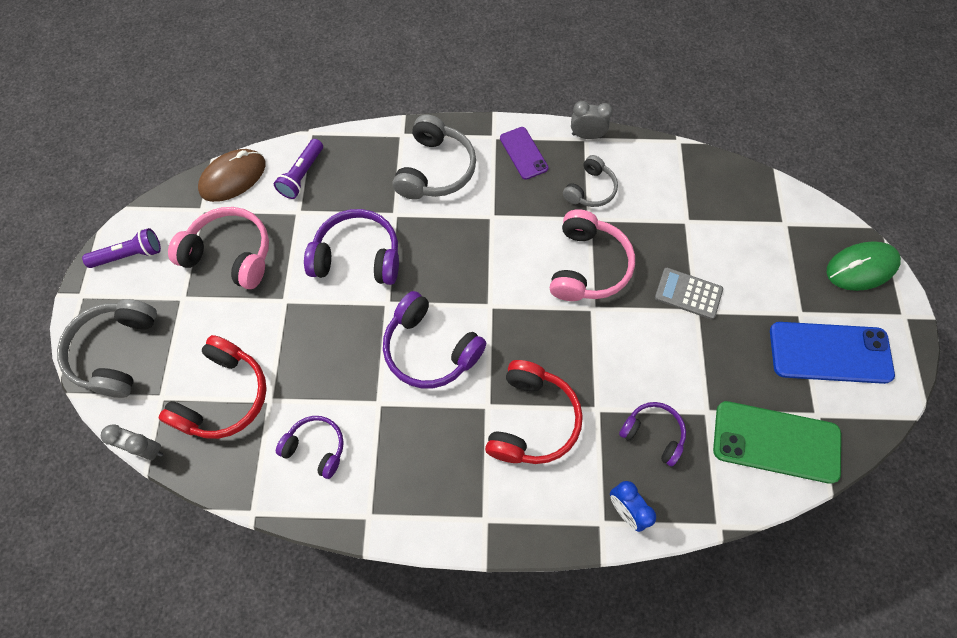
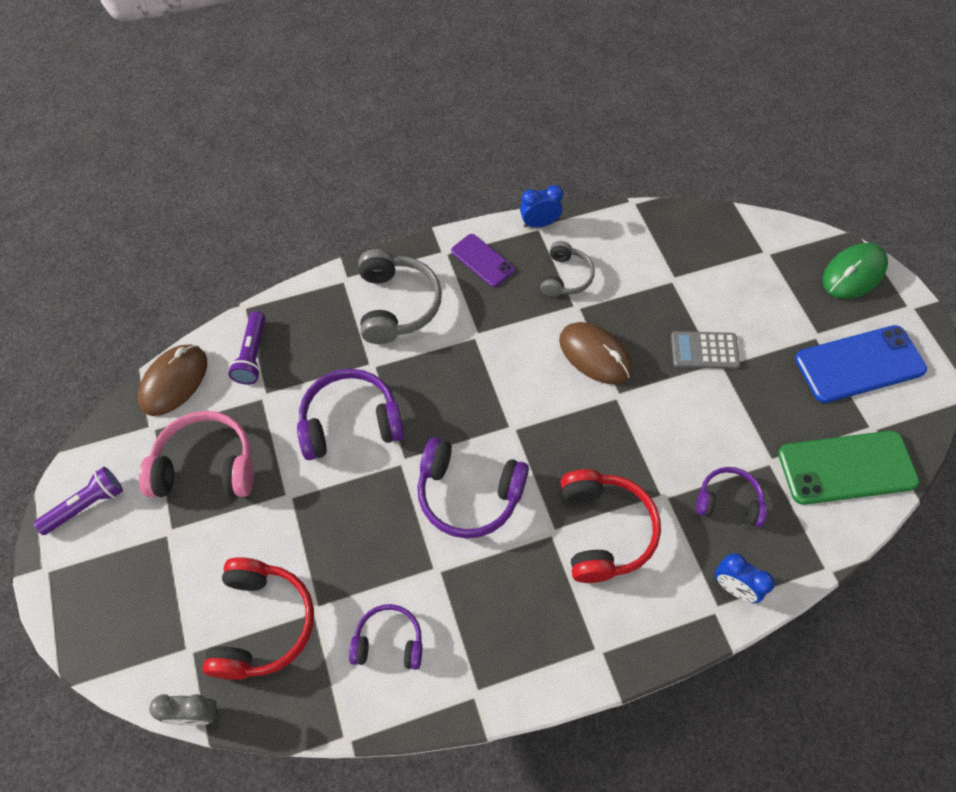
camera: 20 degrees left, 5 degrees down
(116, 352) = (114, 619): grey headphones -> none
(586, 135) = (539, 224): grey clock -> blue clock
(587, 266) = (595, 355): pink headphones -> brown mouse

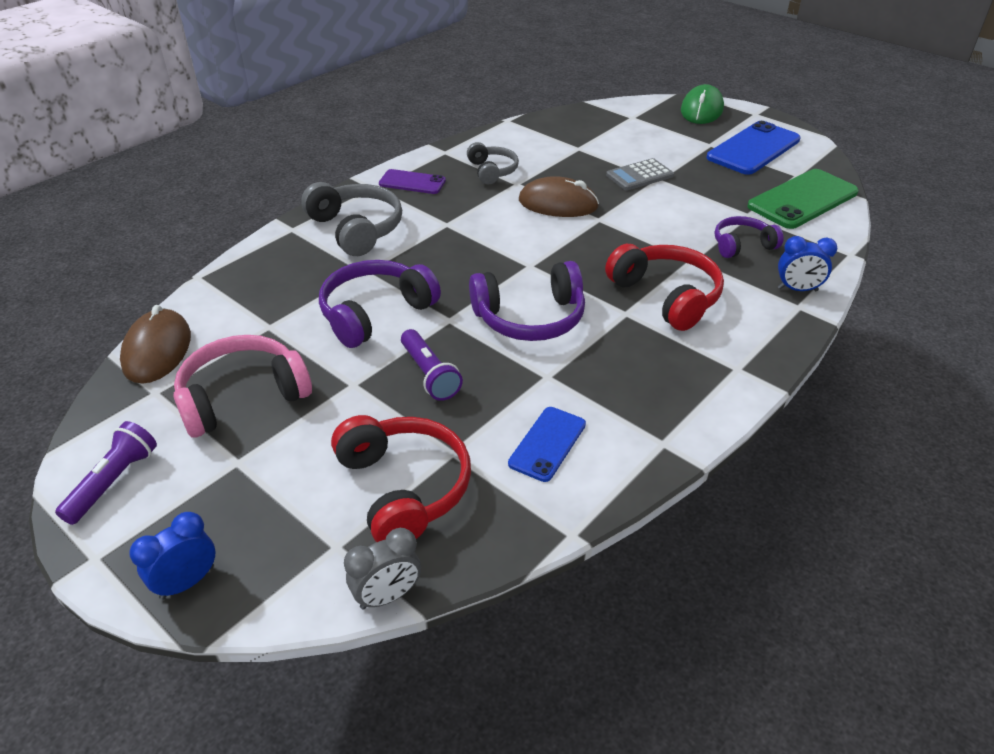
camera: 30 degrees left, 20 degrees down
(253, 355) = (234, 304): purple flashlight -> purple flashlight (429, 374)
(389, 642) = (547, 444): purple headphones -> blue phone
(539, 224) = (442, 150): blue clock -> blue clock (187, 582)

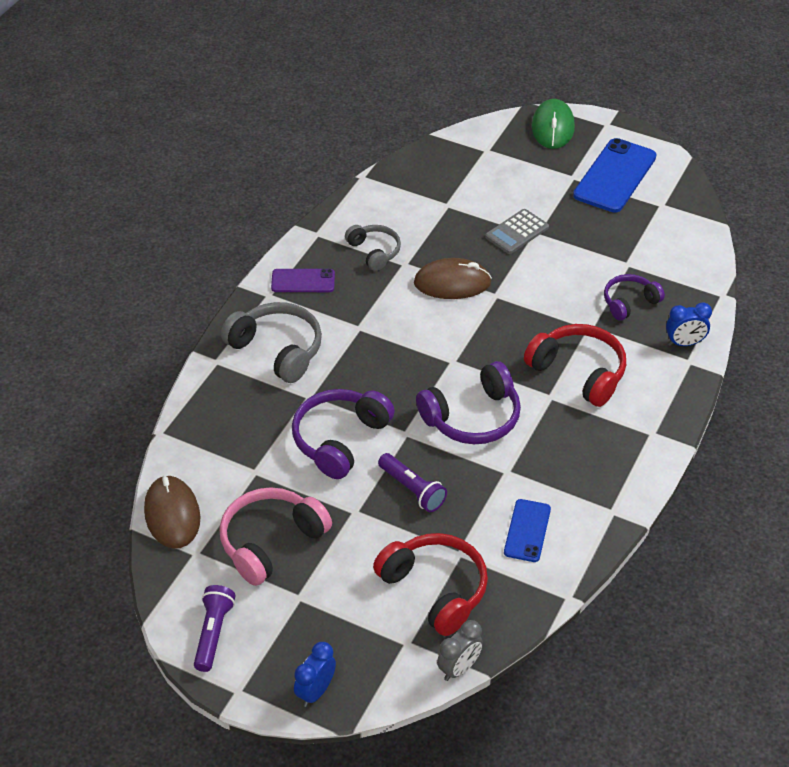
camera: 15 degrees left, 5 degrees up
(802, 199) = (672, 236): green phone -> none

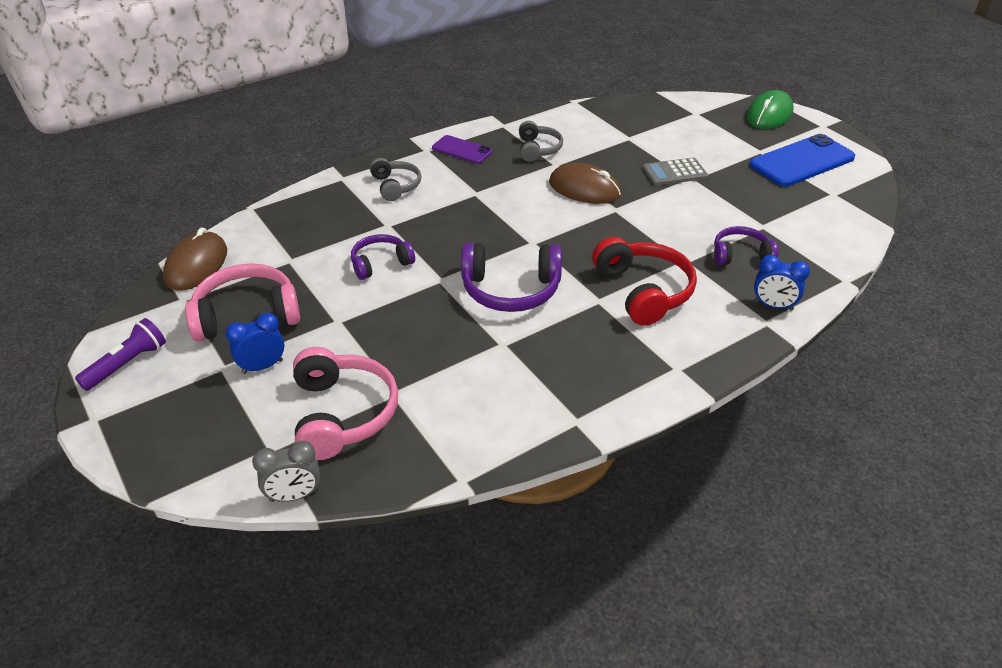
camera: 30 degrees right, 5 degrees down
(277, 350) = (396, 186): grey headphones -> grey headphones, size x0.62
(315, 691) = (151, 452): blue clock -> blue clock (262, 366)
(340, 439) = (380, 263): purple headphones -> purple headphones, size x0.62
(412, 489) = (403, 324): purple flashlight -> none
(435, 589) = (342, 414): red headphones -> pink headphones
(527, 531) = (476, 402): blue phone -> none

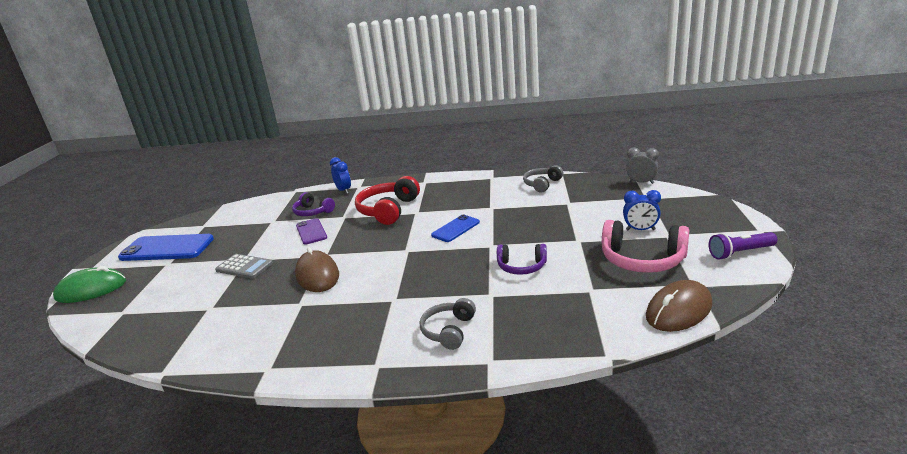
camera: 140 degrees left, 15 degrees down
(342, 414) = (601, 201): pink headphones -> none
(462, 150) = (346, 351): purple phone -> purple phone (311, 232)
(511, 290) = (455, 229): purple headphones -> blue phone
(538, 149) = (287, 324): grey headphones -> grey headphones (542, 184)

